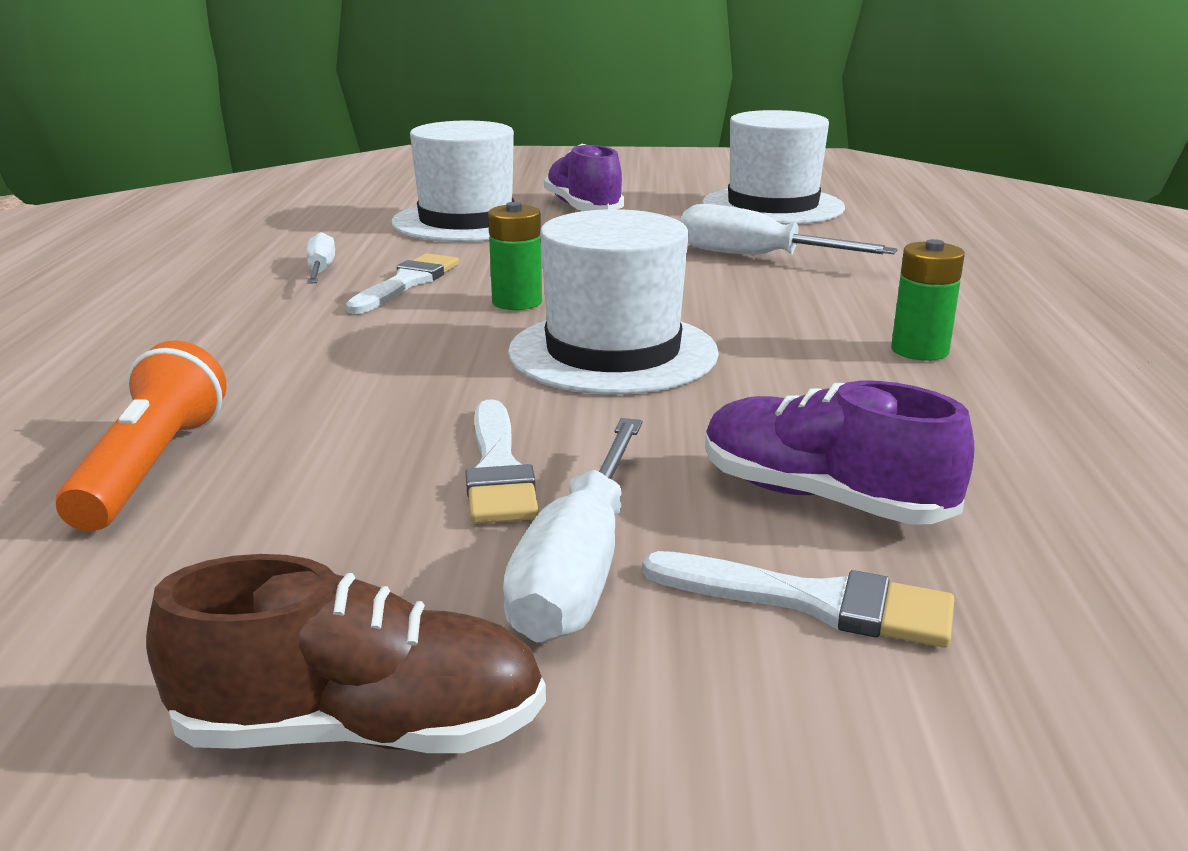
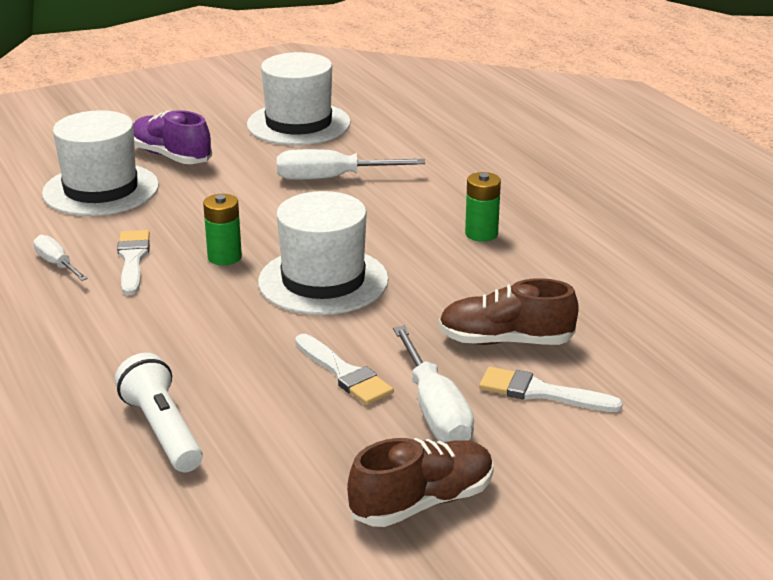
camera: 30 degrees left, 5 degrees up
(151, 467) = (162, 430): orange flashlight -> white flashlight
(813, 602) = (541, 392): white brush -> white brush turned 150 degrees counterclockwise
(822, 498) = (505, 341): purple shoe -> brown shoe

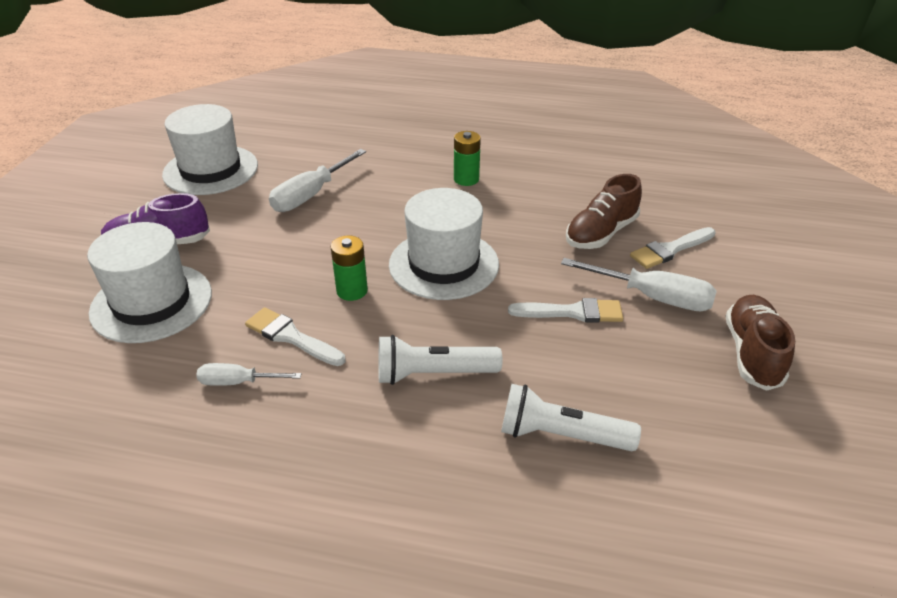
camera: 50 degrees left, 10 degrees up
(166, 339) = (433, 374): none -> white flashlight

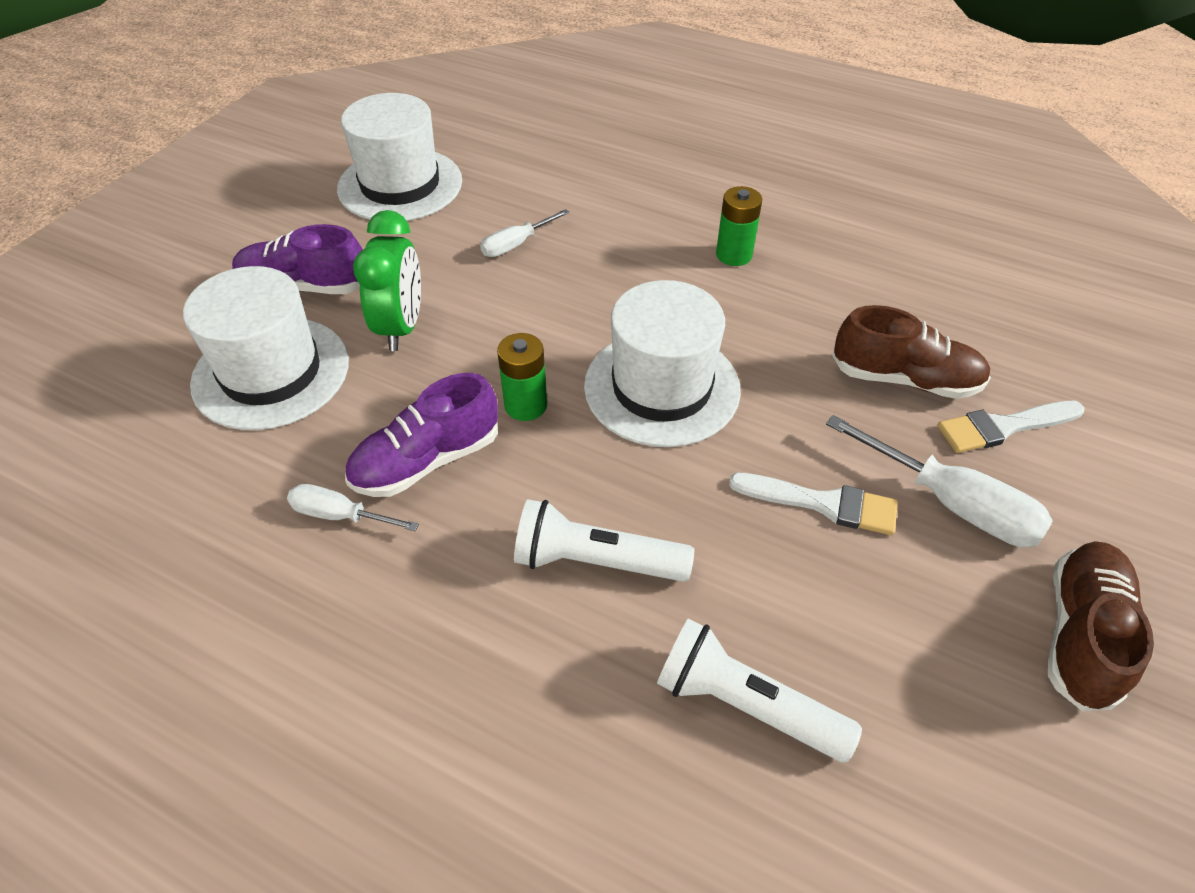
camera: 15 degrees right, 10 degrees up
(243, 258) = (401, 327): none -> green clock
(291, 337) = (427, 461): white brush -> purple shoe
(311, 195) = (516, 244): white screwdriver -> white screwdriver, size x0.59
(601, 233) = (904, 379): brown shoe -> brown shoe turned 135 degrees counterclockwise

